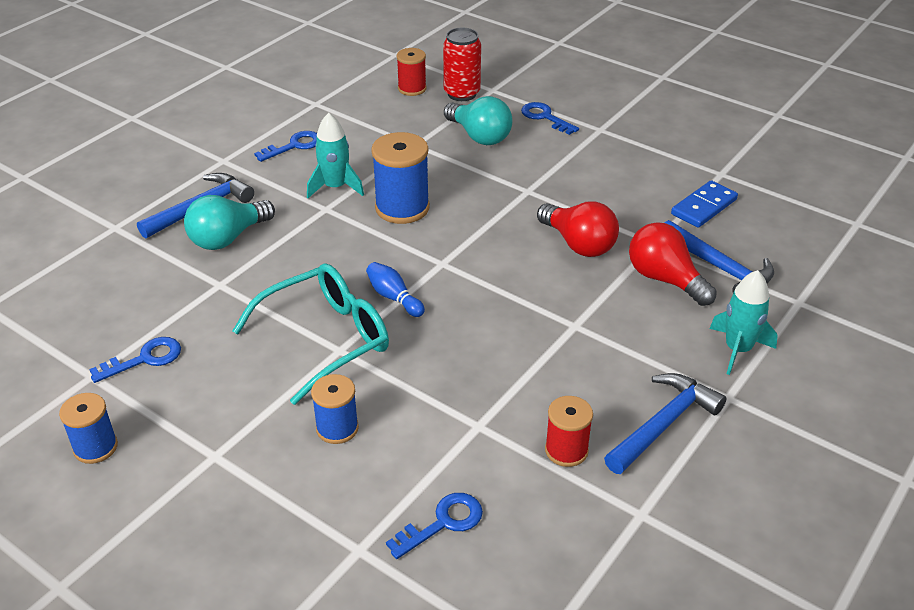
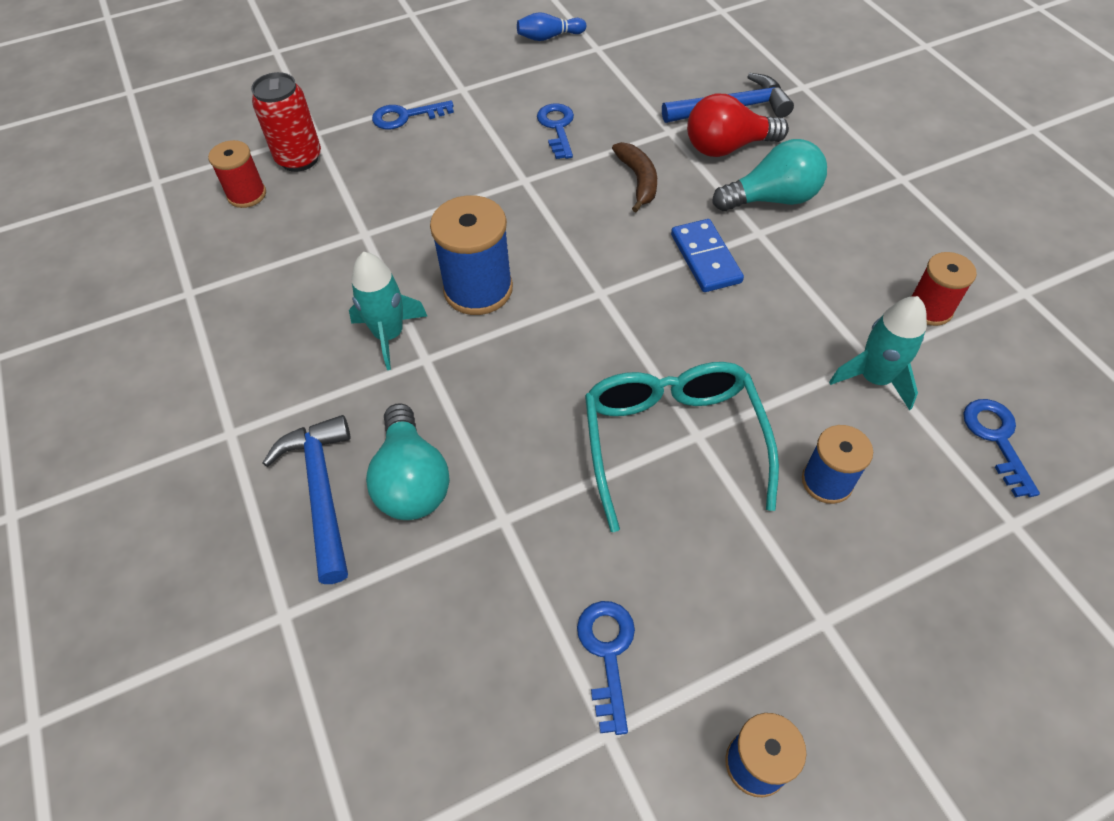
camera: 60 degrees left, 15 degrees up
(294, 146) = (265, 345): blue key -> blue key (557, 127)
(394, 297) = (634, 354): blue bowling pin -> blue bowling pin (549, 37)
(479, 136) = (395, 177): turquoise light bulb -> turquoise light bulb (772, 199)
(578, 244) = (638, 180): red light bulb -> brown banana
(663, 424) = (920, 231): blue hammer -> none
(703, 207) = (638, 79): blue domino -> blue domino (705, 258)
(737, 349) = (845, 146): turquoise rocket -> turquoise rocket (874, 378)

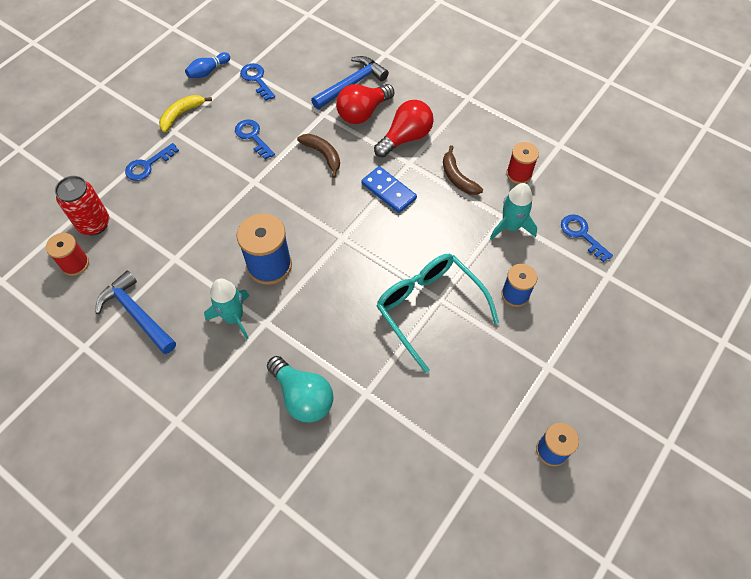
camera: 30 degrees left, 5 degrees up
(322, 492) = (255, 428): blue hammer -> blue hammer (136, 314)
(484, 74) = (181, 115): none -> yellow banana
(607, 653) = (457, 435): blue key -> blue key (256, 79)
(772, 199) = (405, 138): turquoise light bulb -> red light bulb
(823, 278) = (457, 178): none -> brown banana

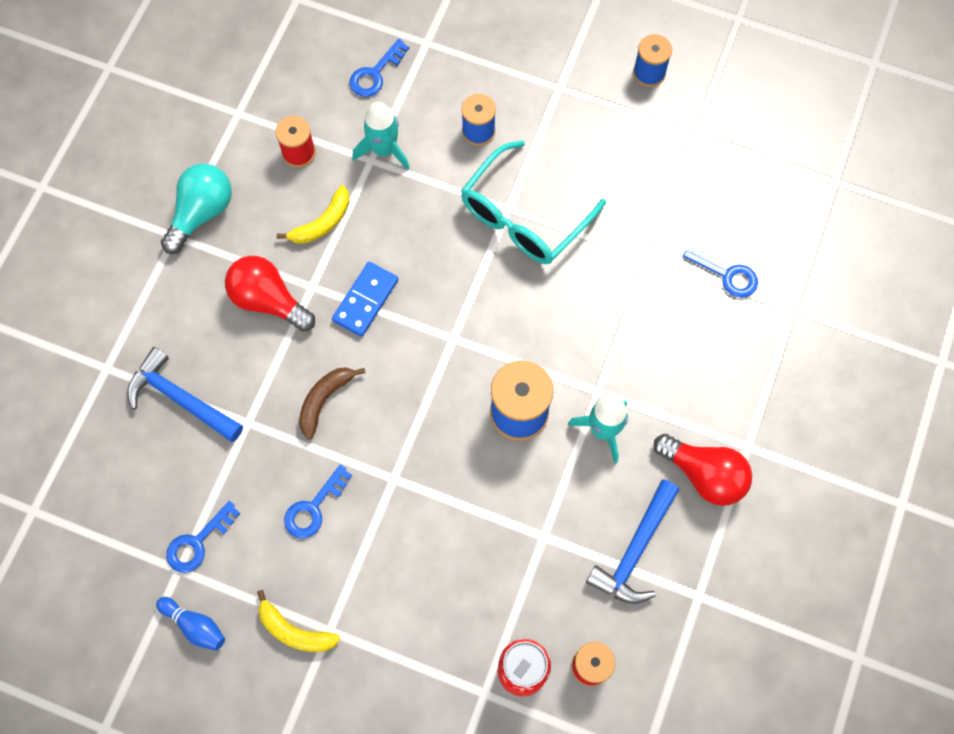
camera: 105 degrees left, 10 degrees up
(148, 165) = (402, 640): blue key -> blue key (726, 274)
(303, 396) = (674, 321): turquoise light bulb -> turquoise light bulb (201, 213)
(363, 113) = (234, 368): red light bulb -> red light bulb (704, 474)
(457, 178) = (322, 223): brown banana -> yellow banana

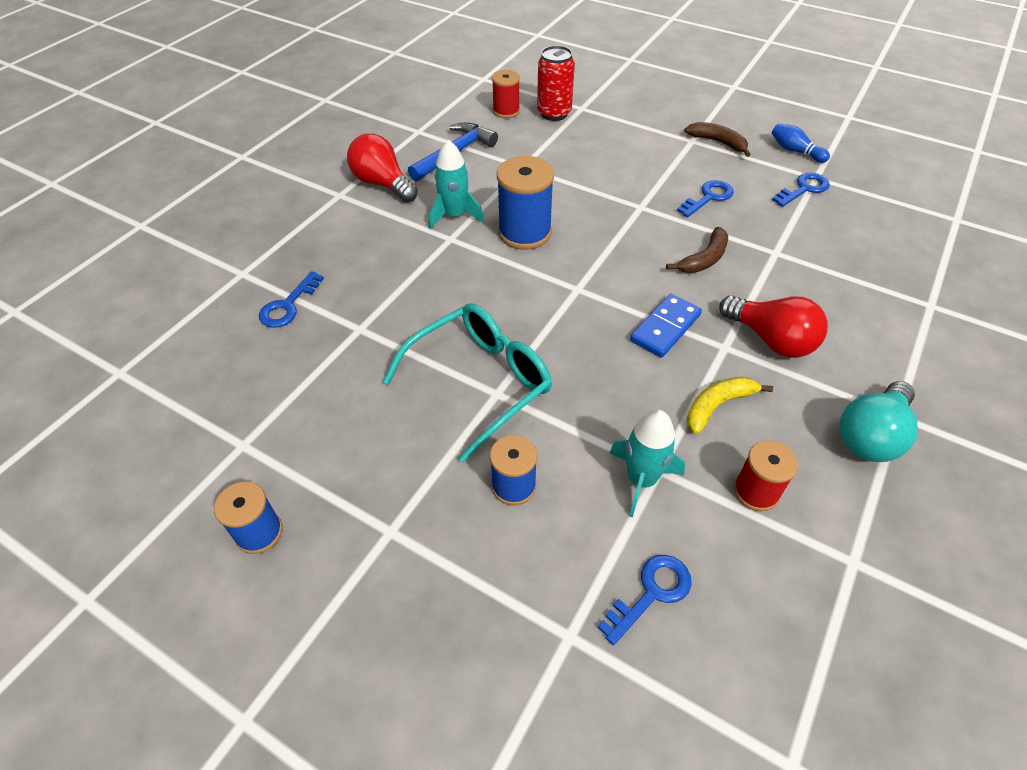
camera: 170 degrees left, 20 degrees down
(181, 398) = (845, 274): blue hammer -> none
(294, 631) = (718, 142): yellow banana -> brown banana
(726, 274) = (288, 305): blue key -> blue key turned 105 degrees counterclockwise

